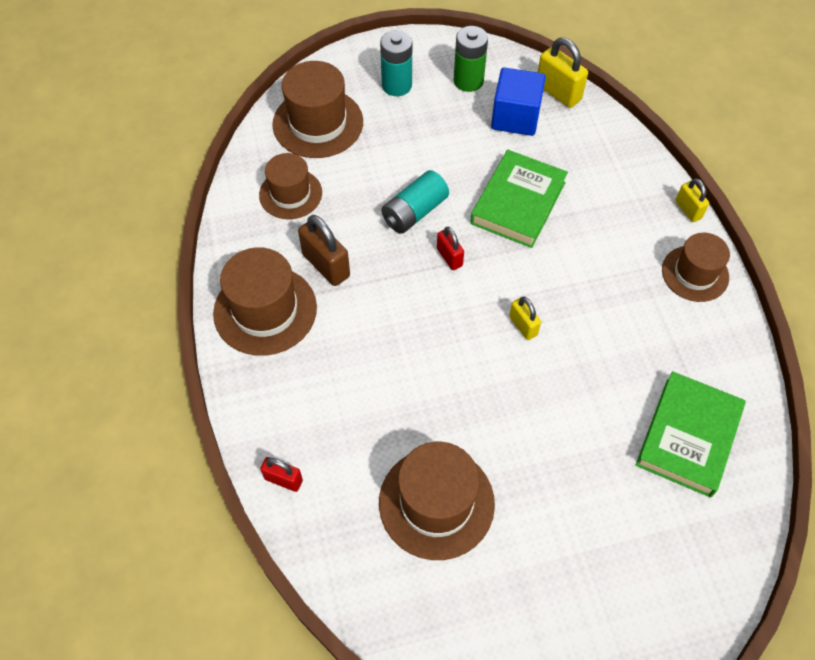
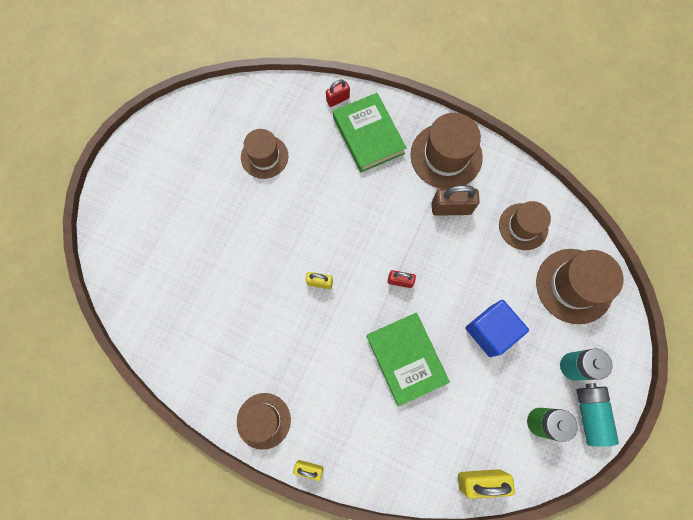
camera: 130 degrees right, 15 degrees up
(414, 212) = (450, 288): turquoise battery -> turquoise battery (590, 414)
(436, 503) = (264, 156): brown hat -> brown hat, size x0.66
(515, 117) = (479, 425): blue cube -> blue cube (490, 331)
(688, 436) = (181, 309): green book -> green book (368, 135)

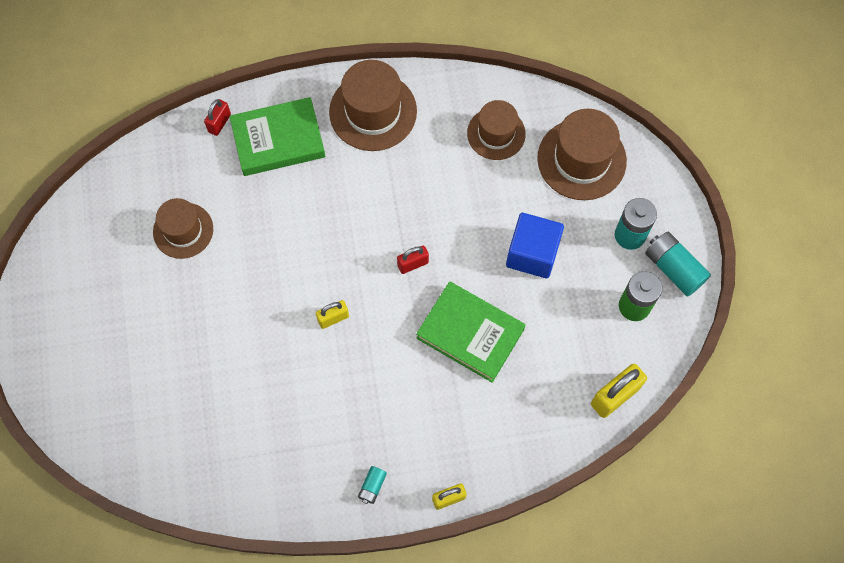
camera: 35 degrees left, 5 degrees down
(263, 420) = (372, 486): brown hat -> turquoise battery
(368, 135) = (278, 140): green book -> green book turned 45 degrees counterclockwise
(451, 208) = (414, 160): brown padlock -> none

